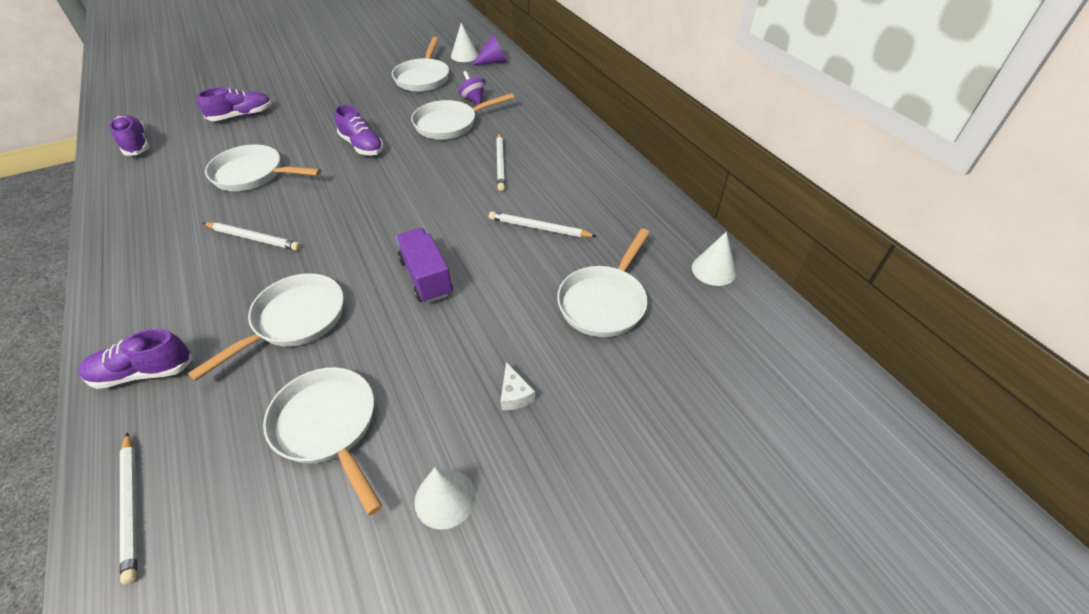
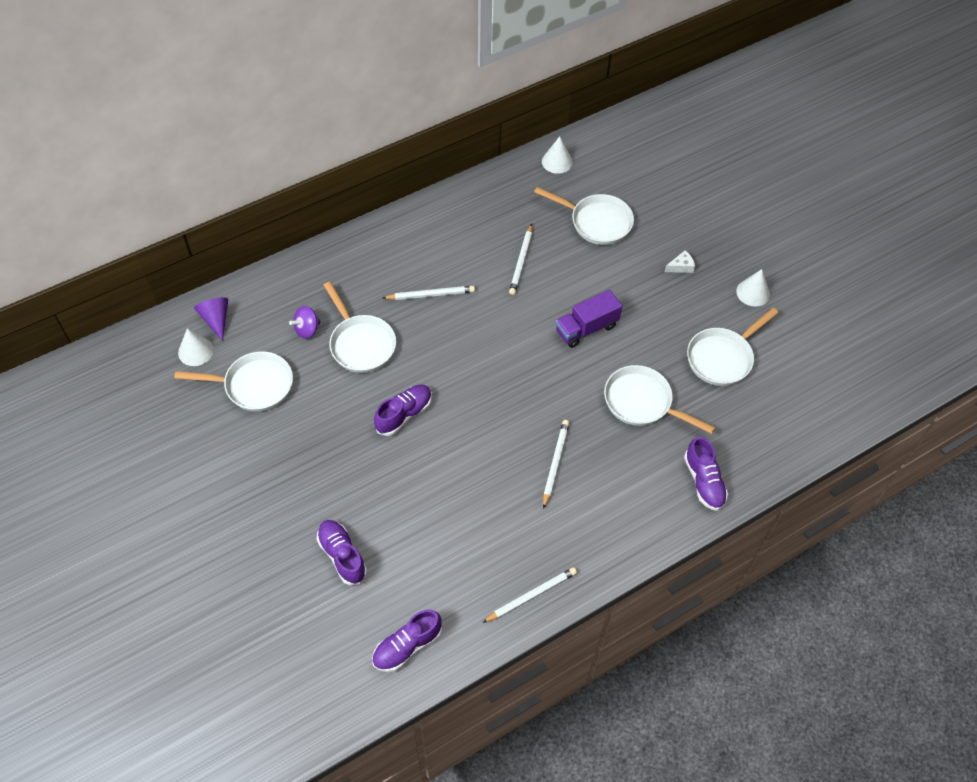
camera: 95 degrees left, 10 degrees up
(131, 506) = (792, 442): white pencil -> white pencil (531, 596)
(253, 175) = (460, 499): white pan -> none

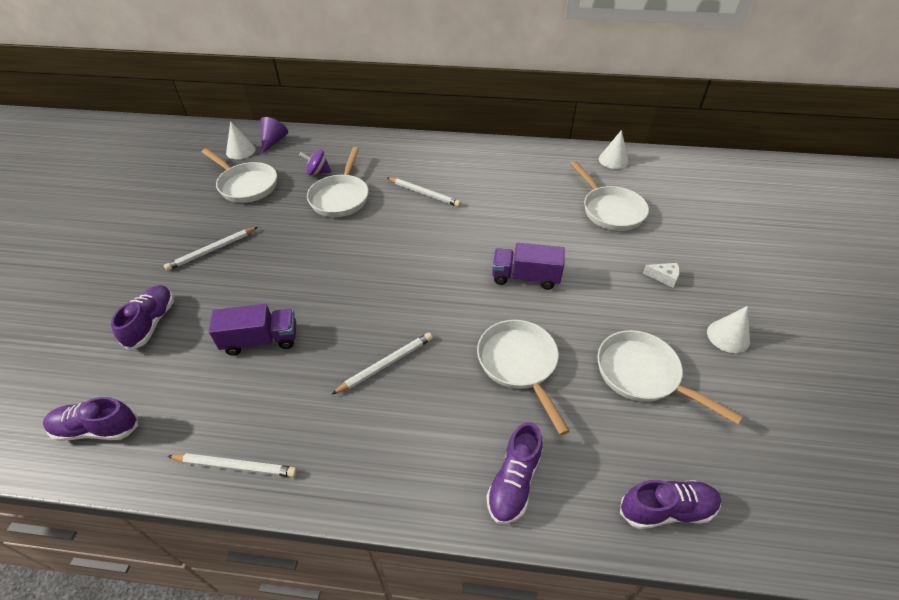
camera: 40 degrees right, 10 degrees down
(404, 414) = (314, 256): purple shoe -> purple shoe (666, 509)
(446, 508) = (261, 340): none -> purple truck
(521, 261) = (517, 206): white pencil -> white pencil (212, 250)
(722, 358) = (642, 374): white pan -> white pan turned 45 degrees clockwise

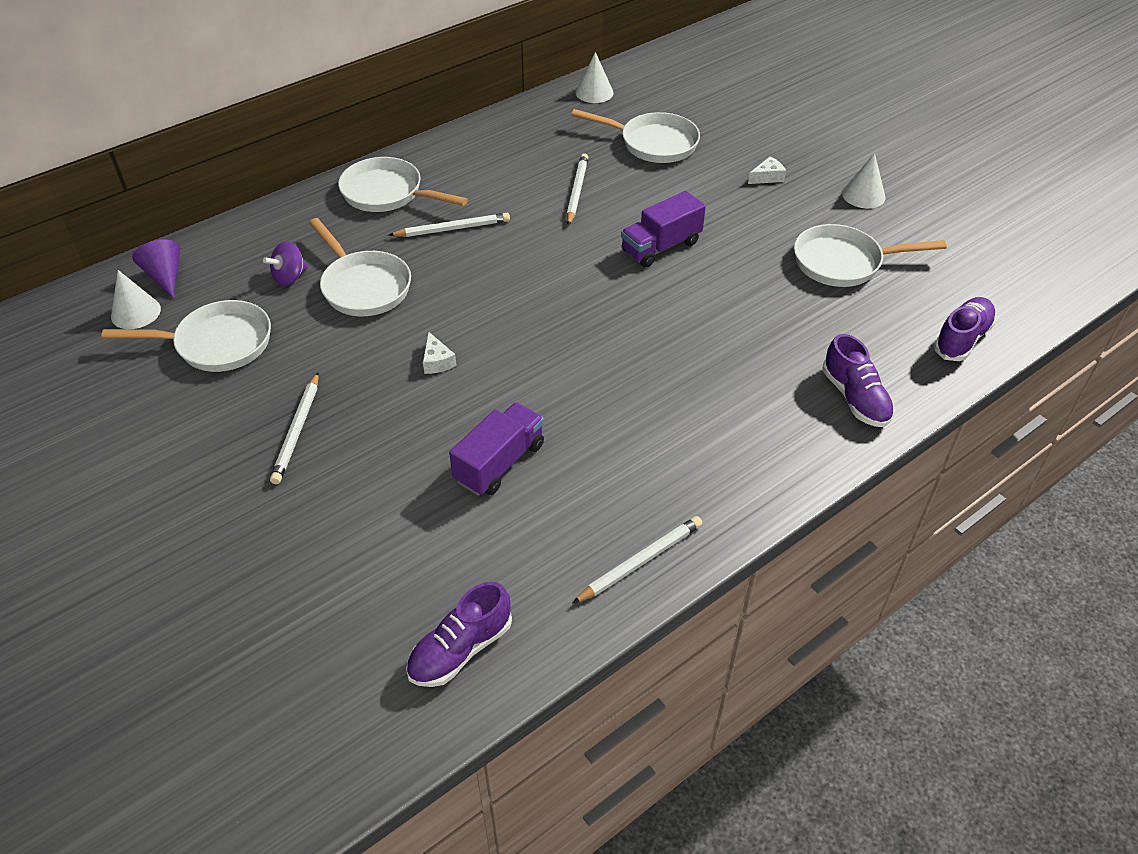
camera: 45 degrees left, 0 degrees up
(151, 323) = (352, 537): purple shoe -> none
(315, 260) = (437, 361): none -> white cheese
(386, 364) = (646, 395): white pencil -> white pencil (577, 191)
(519, 364) = (750, 318): white pan -> white pan (387, 193)

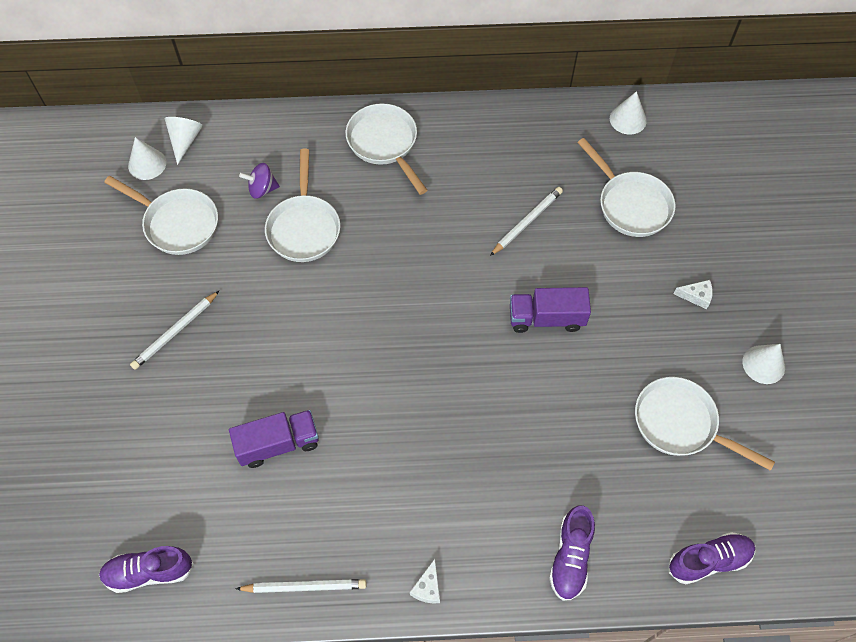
camera: 35 degrees right, 15 degrees up
(165, 276) = (185, 140): purple cone -> white cone
(437, 361) = (303, 328): white cheese -> white cheese (428, 587)
(452, 229) = (405, 207): white pencil -> none

